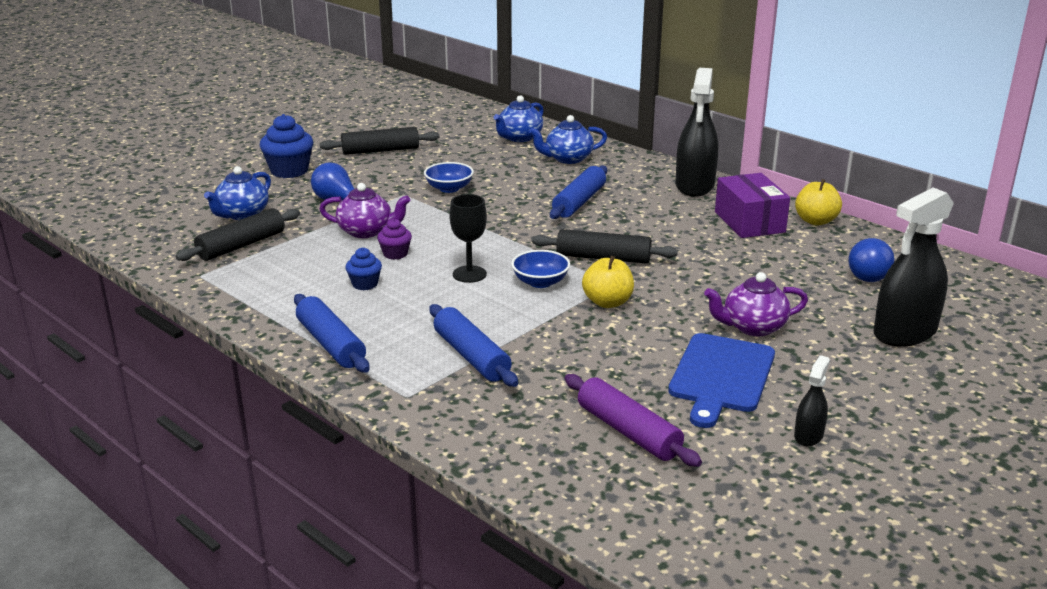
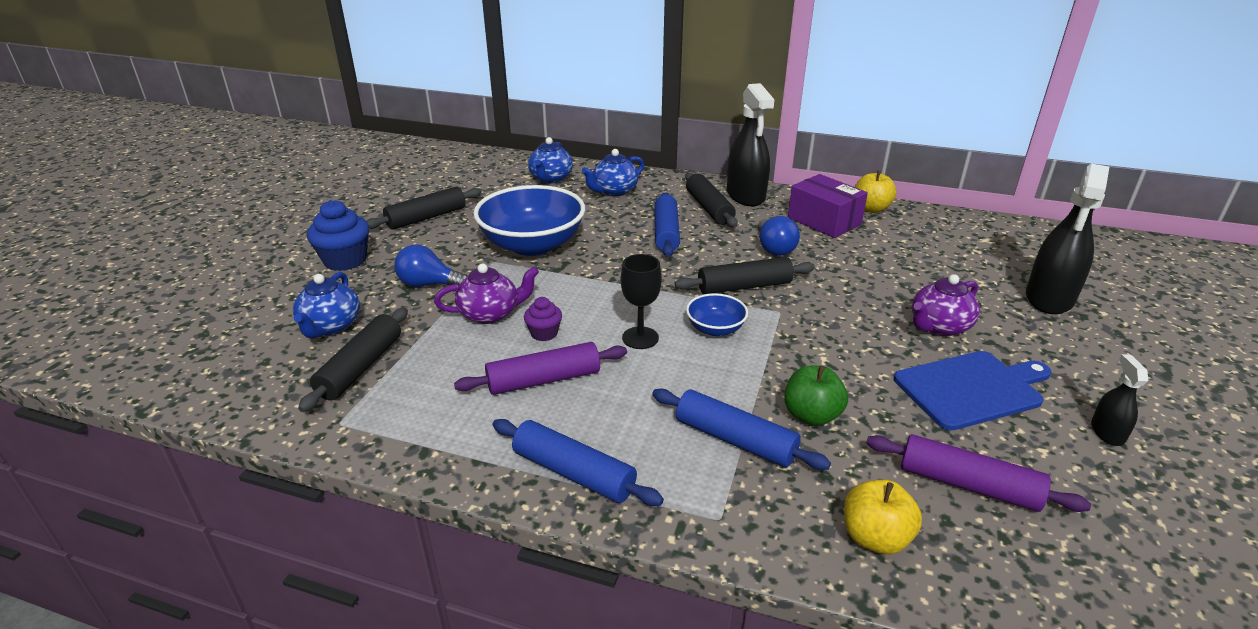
camera: 25 degrees left, 5 degrees up
(365, 284) = (544, 380): blue cupcake -> purple rolling pin
(449, 188) = (532, 245): blue bowl -> blue bowl, size x2.11
(552, 357) = (811, 416): none -> green apple
(607, 302) = (796, 335): yellow apple -> yellow apple (875, 537)
(644, 189) = (709, 208): none -> black rolling pin
(721, 376) = (971, 389): blue cutting board -> blue cutting board turned 105 degrees counterclockwise
(868, 274) = (962, 249): blue light bulb -> blue light bulb (774, 248)

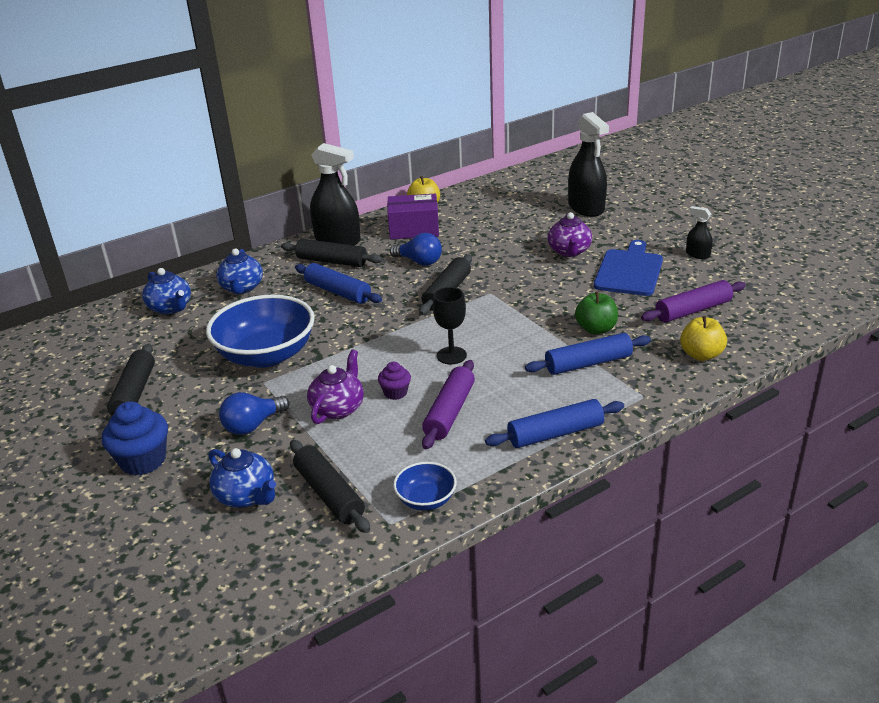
camera: 50 degrees left, 0 degrees up
(715, 329) = (478, 323): blue bowl -> blue bowl (426, 500)

